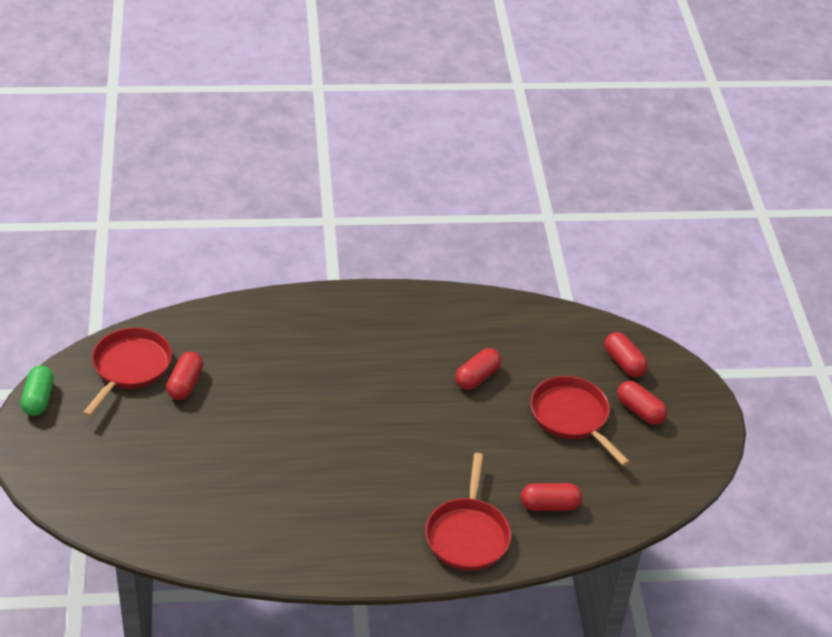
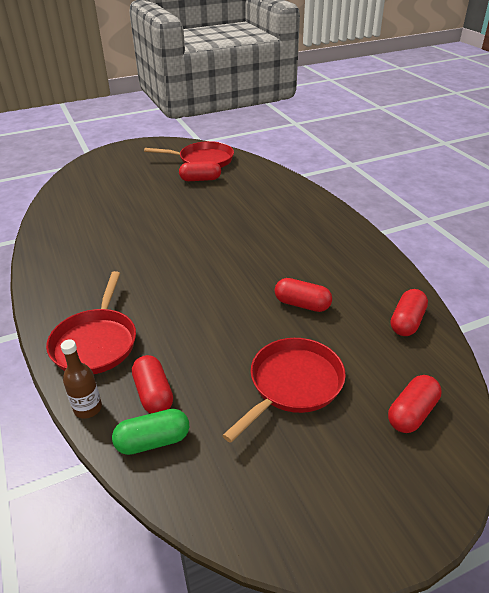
camera: 75 degrees right, 5 degrees down
(38, 399) = (160, 143): green capsule -> green capsule (153, 441)
(467, 535) = (96, 342): red pan -> red pan turned 75 degrees counterclockwise
(550, 551) = (88, 408): none -> brown bottle
(640, 411) = (343, 446): red capsule -> red capsule (407, 322)

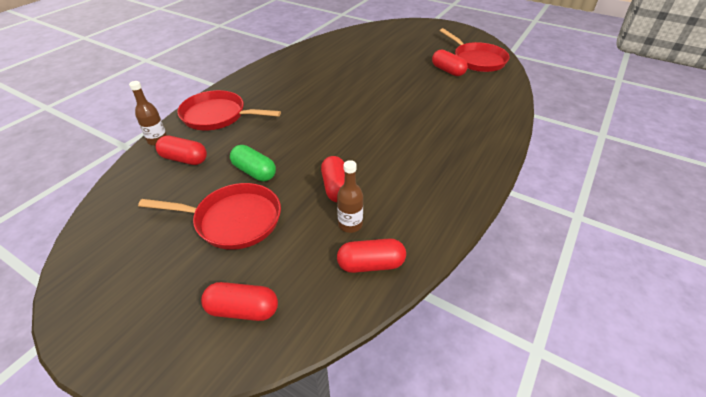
camera: 55 degrees right, 5 degrees up
(96, 342) = (217, 116): red pan -> red pan turned 45 degrees clockwise
(153, 394) = (184, 159): red capsule -> red capsule turned 75 degrees clockwise
(153, 441) = (142, 178): green capsule -> green capsule (254, 172)
(355, 315) = (350, 224): none -> brown bottle

